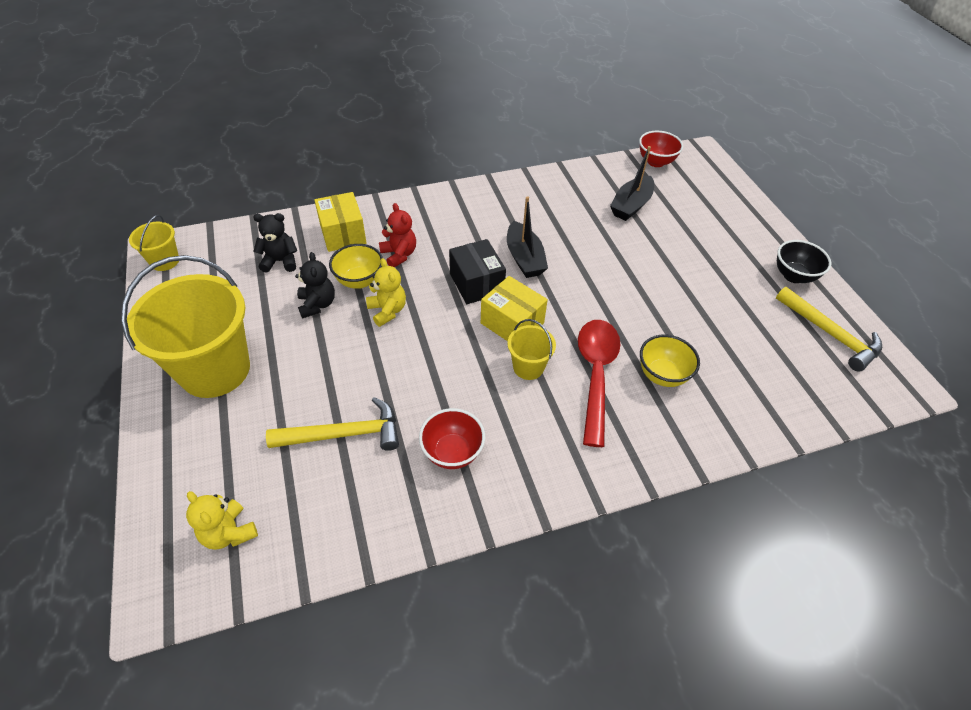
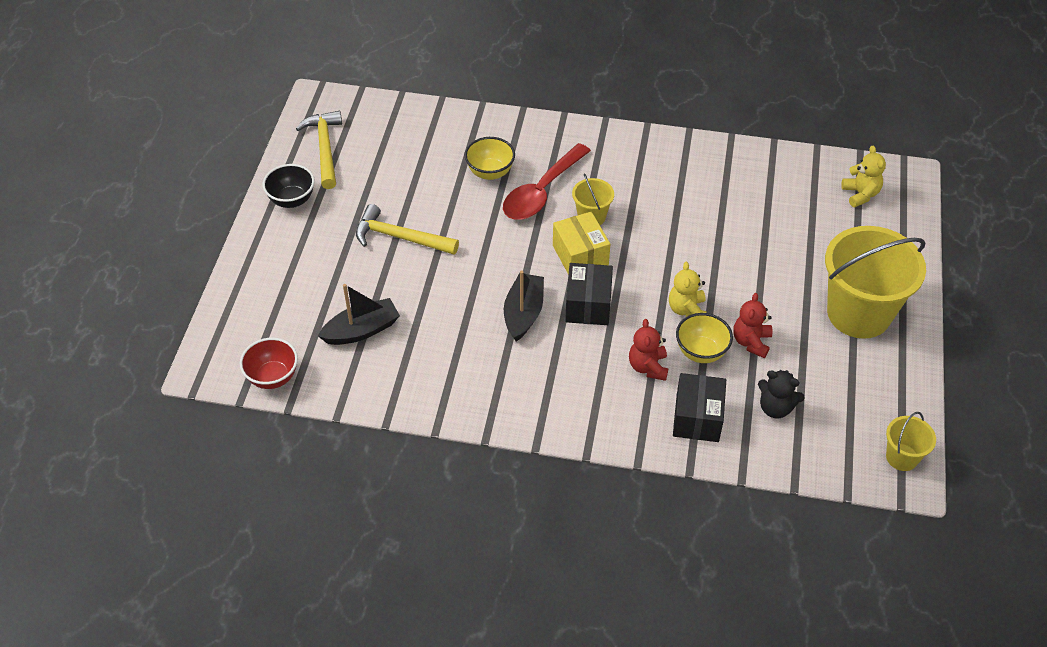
camera: 150 degrees left, 0 degrees up
(317, 304) = (751, 342): black teddy bear -> red teddy bear
(343, 234) = (697, 418): yellow box -> black box
(344, 434) = (762, 224): yellow hammer -> yellow hammer (400, 237)
(452, 452) = (686, 183): red bowl -> none

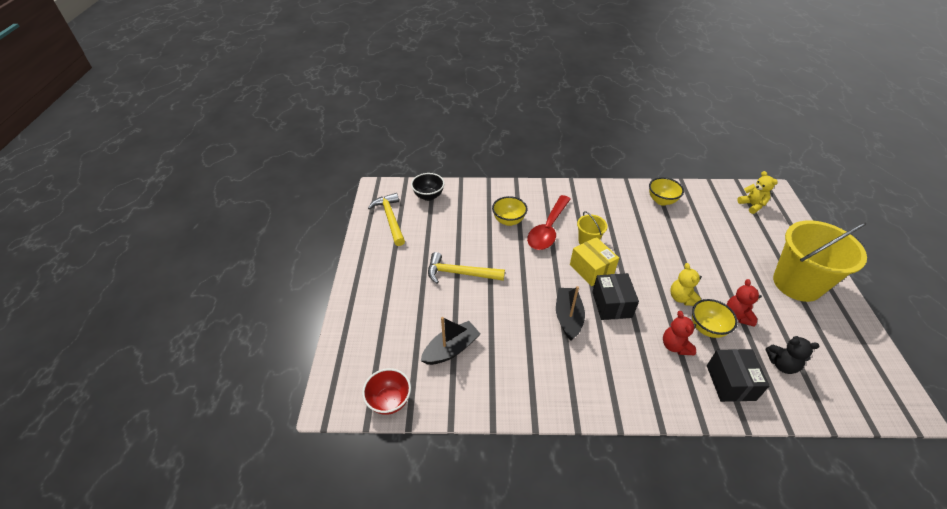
camera: 10 degrees left, 5 degrees down
(292, 200) = (375, 257): black bowl -> black bowl (428, 196)
(726, 170) = (661, 201): none -> yellow bowl
(902, 457) = (893, 390): yellow bucket -> none

